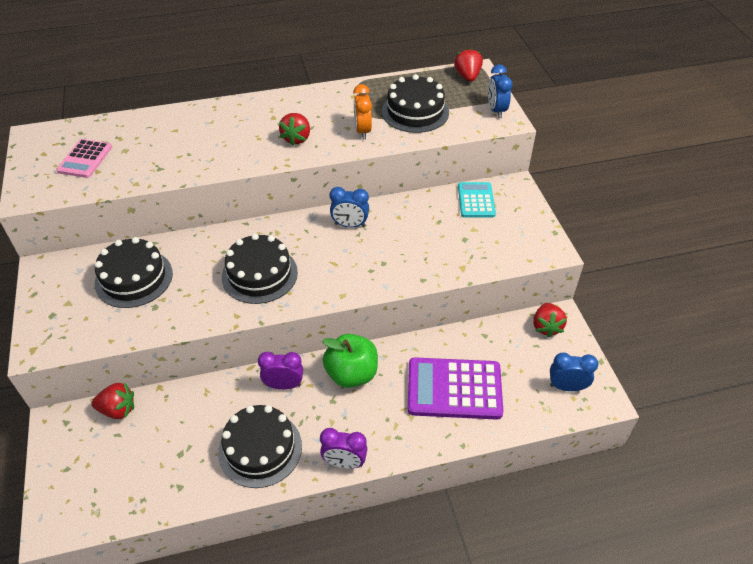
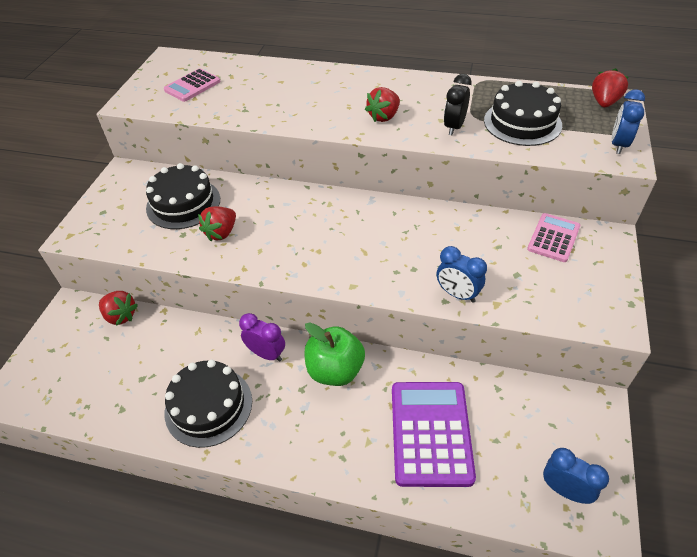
camera: 30 degrees right, 0 degrees up
(259, 274) = (289, 237): black cake -> none
(344, 462) = (275, 458): purple clock -> none
(350, 225) = (403, 220): blue clock -> blue clock (457, 294)
(363, 131) = (454, 127): orange clock -> black clock
(454, 389) = (430, 433): purple calculator -> purple calculator turned 60 degrees clockwise
(476, 200) = (553, 238): turquoise calculator -> pink calculator
(546, 327) = (576, 408): red strawberry -> red strawberry (221, 233)

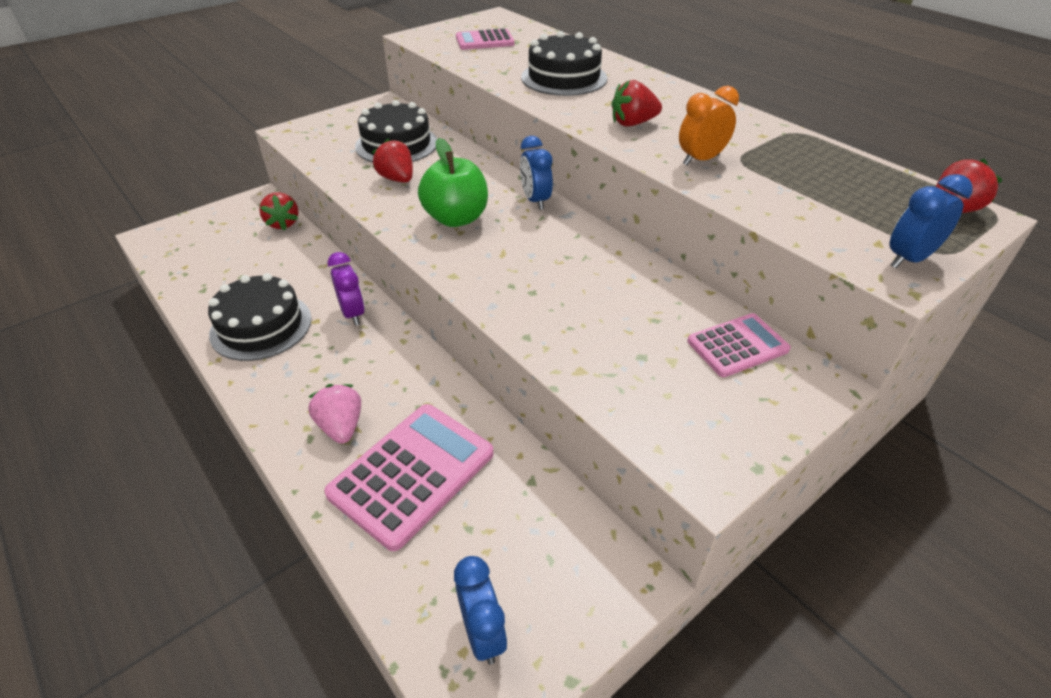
camera: 35 degrees right, 5 degrees down
(221, 233) = (397, 179): red strawberry -> red strawberry turned 75 degrees clockwise
(335, 370) = (393, 362): green apple -> green apple (456, 218)
(353, 435) = (341, 426): none -> pink strawberry
(430, 433) = (412, 474): purple calculator -> pink calculator
(454, 127) = (701, 160): black clock -> orange clock
(457, 294) = (548, 338): blue clock -> blue clock (535, 201)
(522, 123) = (796, 187): black cake -> black cake (564, 78)

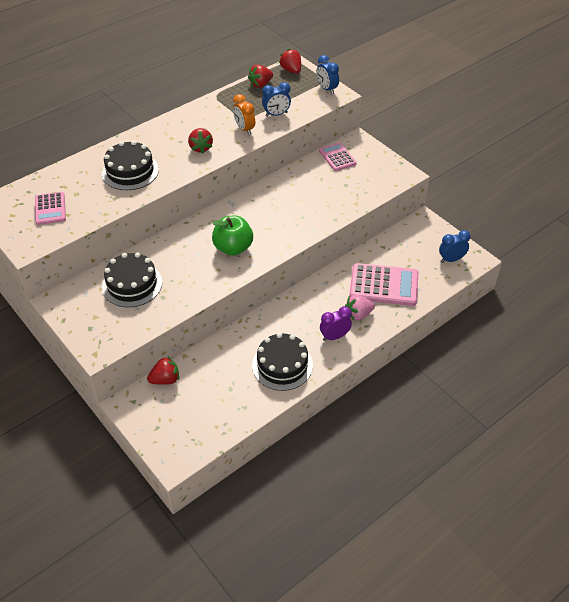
camera: 90 degrees left, 5 degrees up
(353, 314) = (271, 323): purple clock -> purple clock (334, 336)
(397, 179) = (183, 279): red strawberry -> red strawberry (260, 84)
(412, 474) = (384, 285): pink calculator -> pink calculator turned 150 degrees clockwise
(535, 201) = (216, 215): blue clock -> blue clock (276, 114)

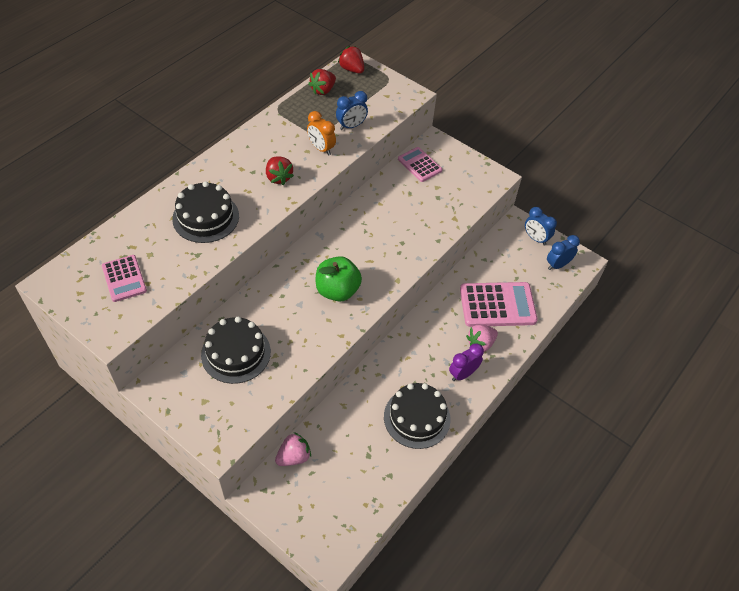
camera: 15 degrees left, 5 degrees up
(165, 379) = (293, 457): red strawberry -> pink strawberry
(327, 89) = (397, 89): blue clock -> blue clock (535, 238)

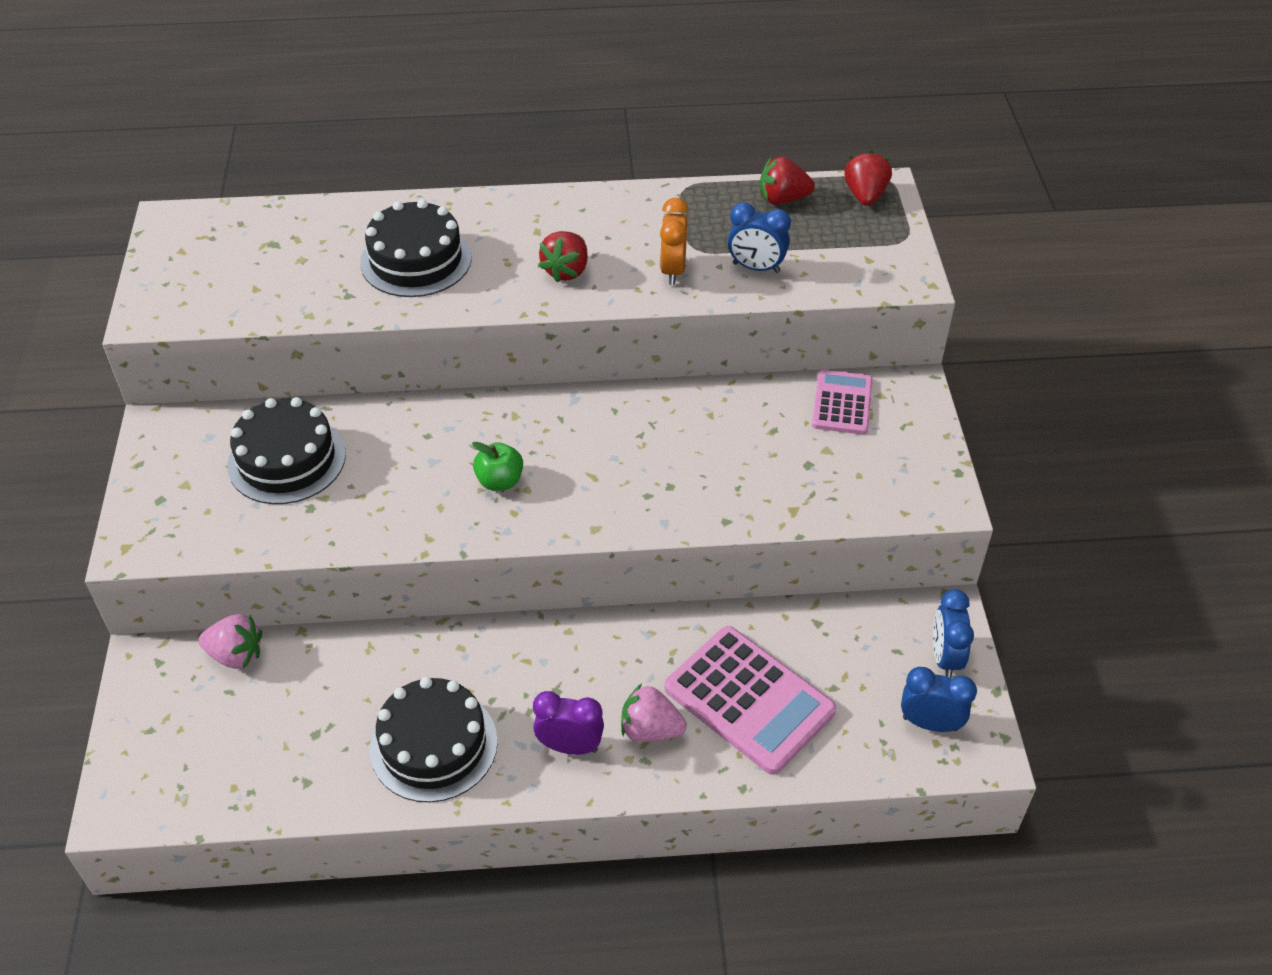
camera: 50 degrees right, 5 degrees down
(124, 278) = (241, 267): pink calculator -> none
(337, 291) = (500, 481): green apple -> green apple, size x0.60

